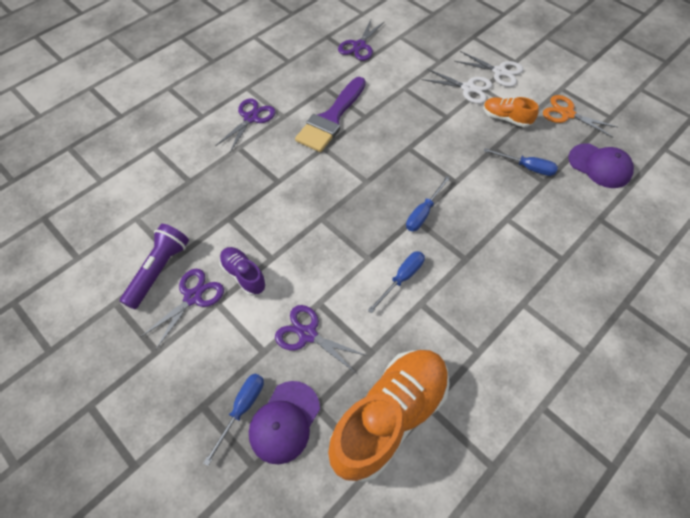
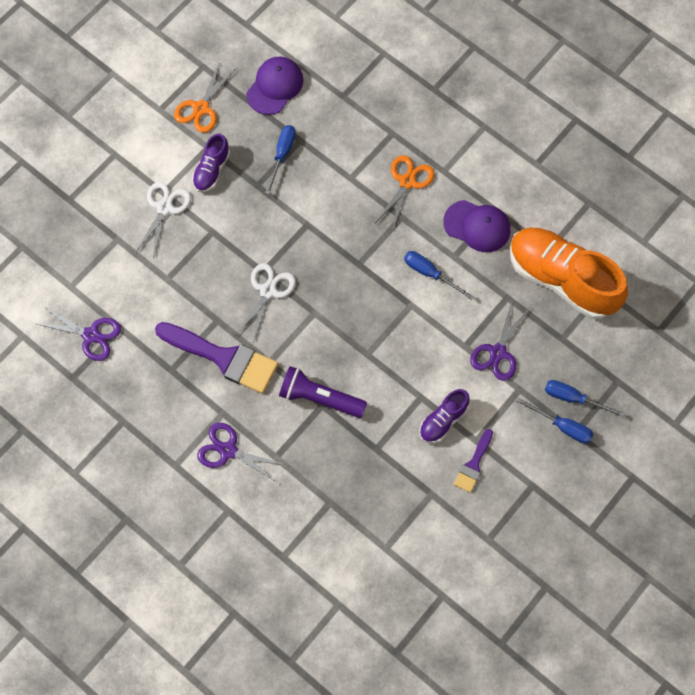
camera: 95 degrees left, 10 degrees up
(159, 270) = (447, 505): purple flashlight -> purple flashlight (319, 398)
(193, 297) = (473, 464): purple scissors -> purple brush
(284, 422) = (579, 362): purple cap -> purple cap (477, 226)
(423, 213) = (351, 255): blue screwdriver -> blue screwdriver (562, 426)
(499, 71) = (134, 173): white scissors -> white scissors (268, 291)
(506, 118) = (212, 170): orange shoe -> purple shoe
(506, 267) = (407, 182): none -> orange scissors

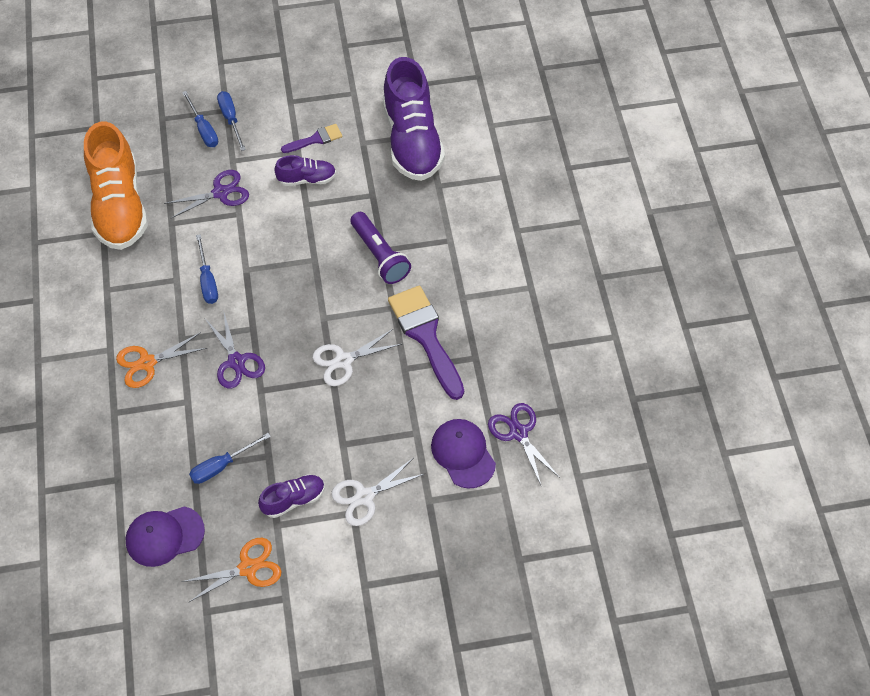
camera: 140 degrees left, 10 degrees down
(228, 451) = (481, 268): purple scissors -> purple scissors (236, 361)
(392, 531) = (412, 140): none -> purple shoe
(477, 226) = (134, 288): purple cap -> purple cap (463, 454)

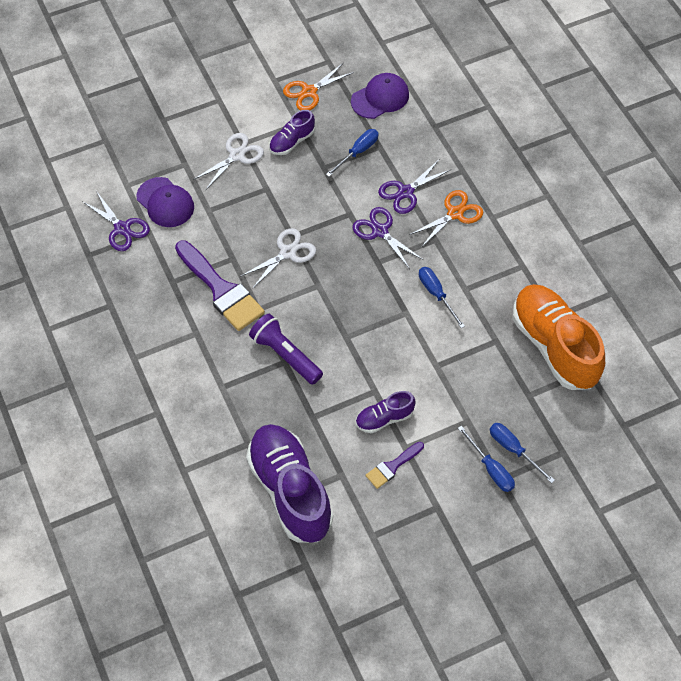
camera: 165 degrees right, 0 degrees up
(220, 193) = (463, 383): purple scissors -> purple scissors (406, 192)

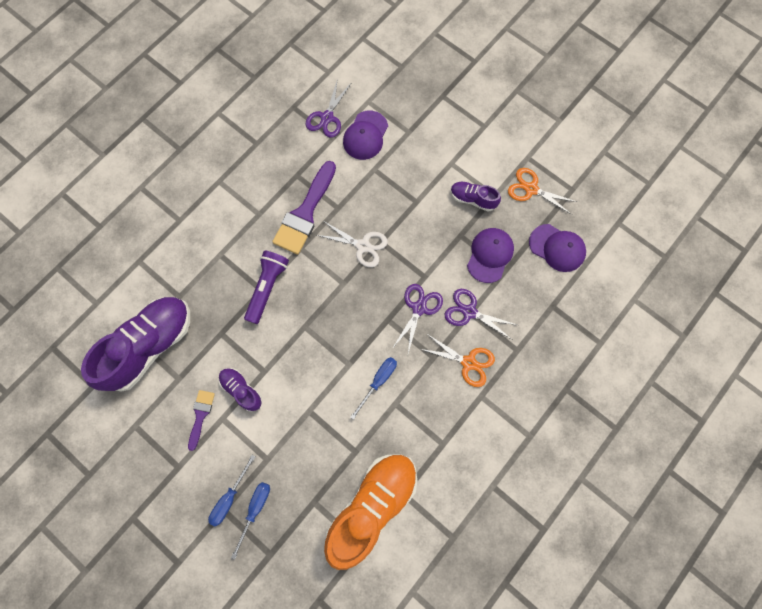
camera: 65 degrees right, 15 degrees up
(236, 155) = (436, 164): white scissors -> none
(358, 152) = (490, 255): blue screwdriver -> purple cap
(392, 466) = (201, 415): purple brush -> purple brush turned 75 degrees clockwise

